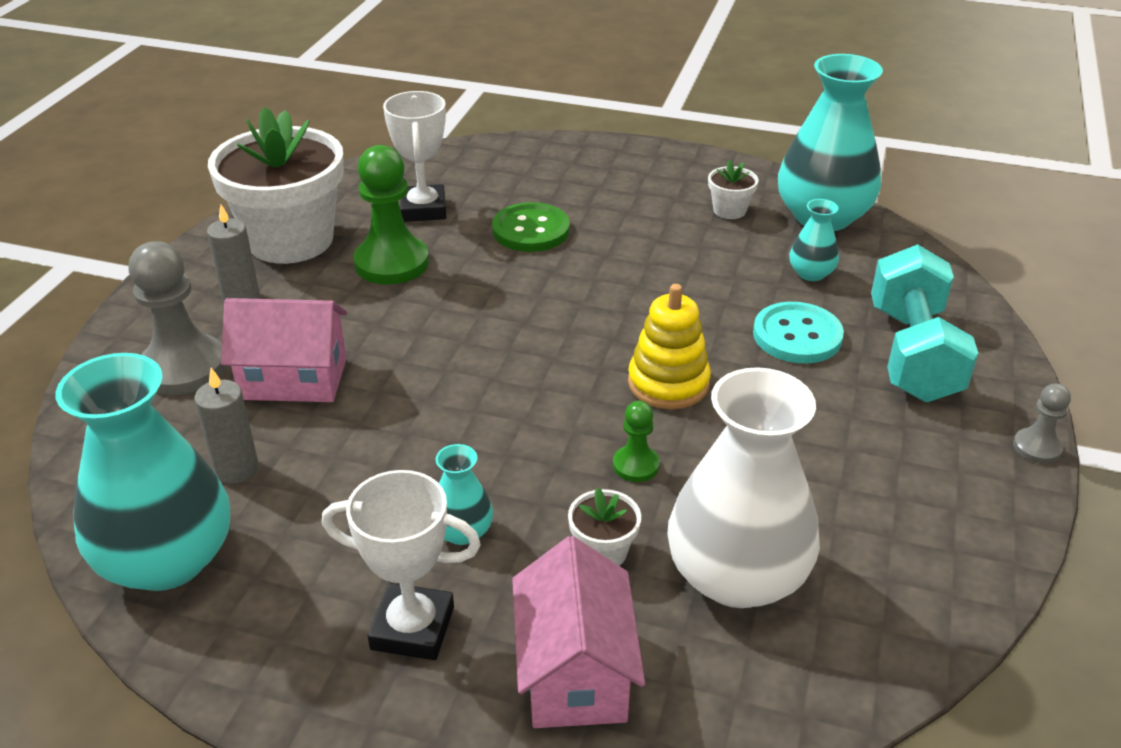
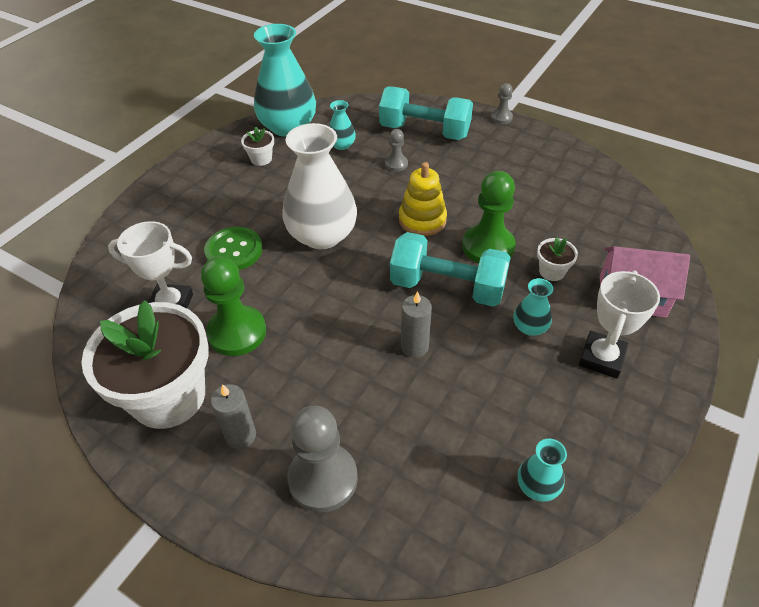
camera: 75 degrees left, 10 degrees up
(167, 560) = (537, 486): turquoise vase -> turquoise vase, size x0.45
(236, 469) = (453, 442): grey candle -> grey candle (414, 347)
(294, 379) = (361, 403): pink house -> none
(524, 429) = (447, 287): none -> turquoise dumbbell
(636, 465) = (488, 246): green pawn -> green pawn, size x1.98
(736, 576) = (572, 228): white vase -> white vase (322, 235)
(797, 335) = (396, 164): turquoise button -> grey pawn

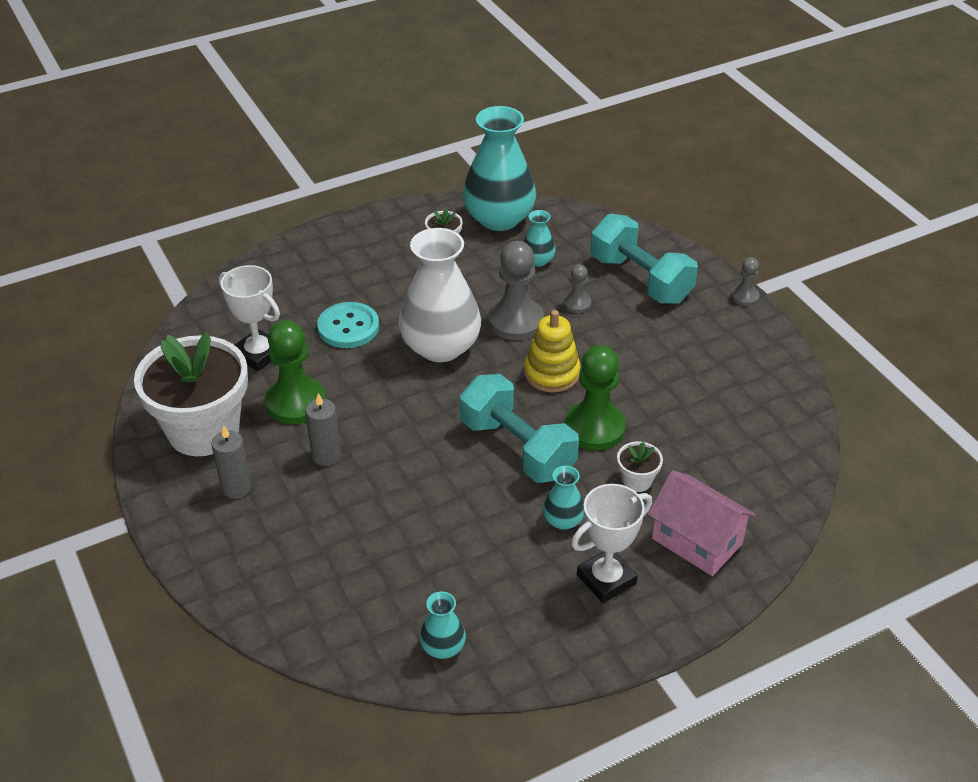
camera: 30 degrees right, 5 degrees down
(234, 250) = (348, 327): green button -> turquoise button
(323, 479) = (274, 552): grey pawn -> grey pawn (516, 321)
(414, 347) = (439, 486): grey candle -> grey candle (326, 455)

